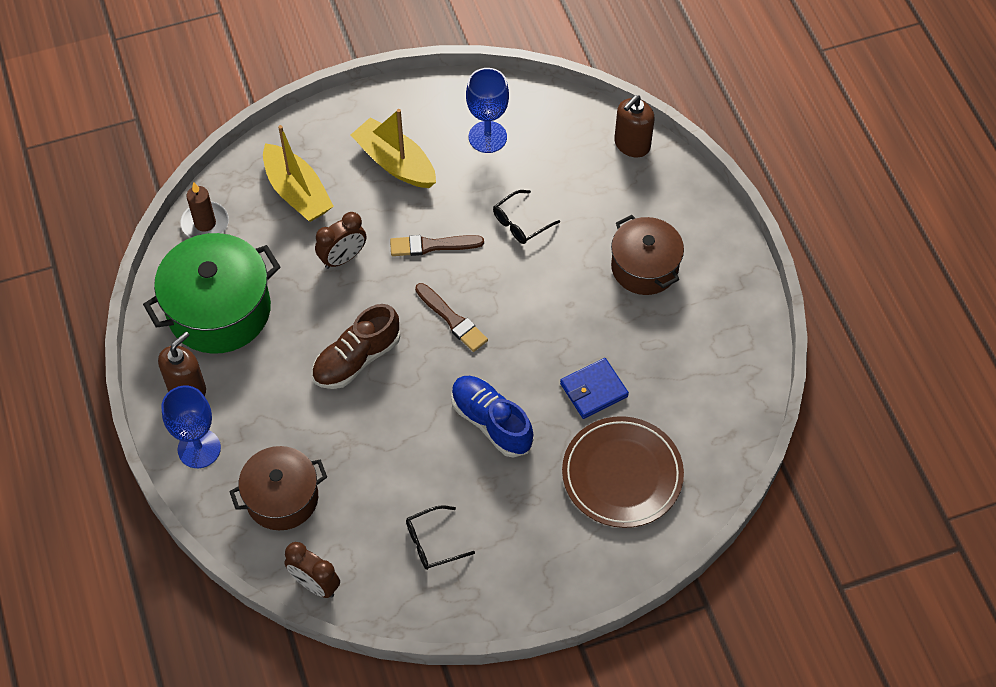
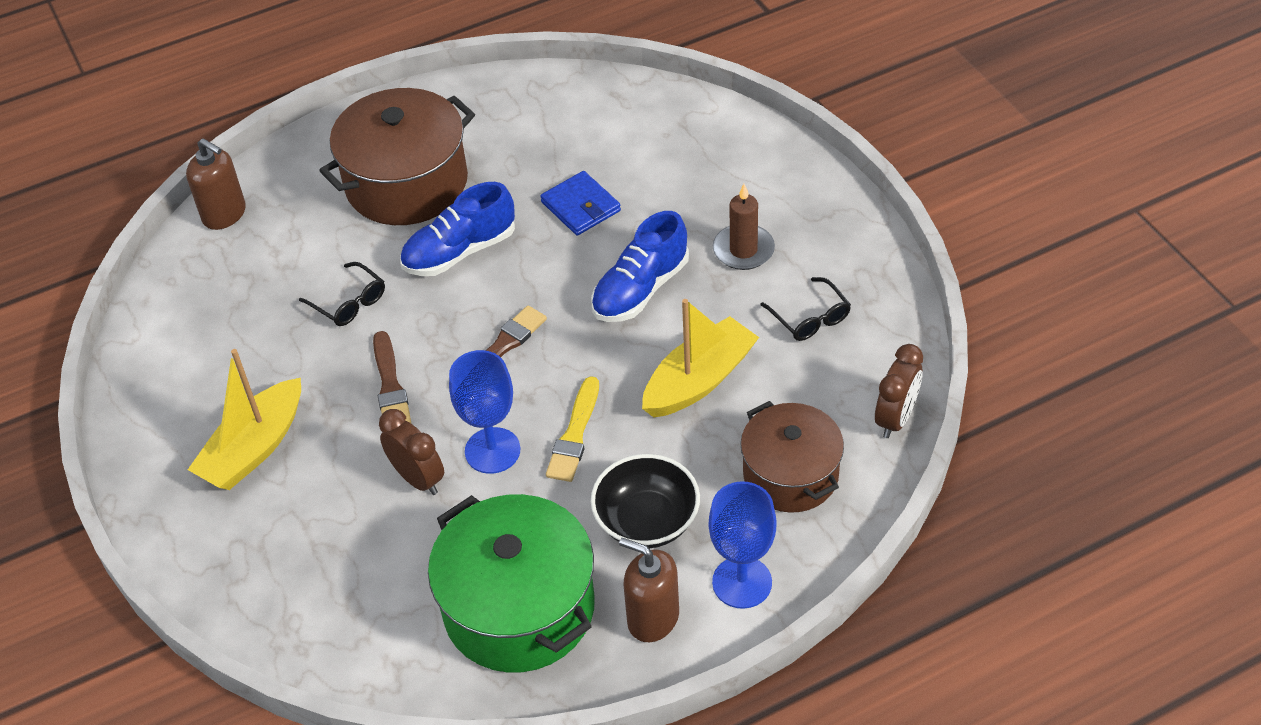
camera: 95 degrees left, 10 degrees down
(205, 223) = (370, 660): brown candle -> brown candle (743, 250)
(267, 396) = (647, 521): none -> black bowl
(297, 192) = (309, 554): yellow boat -> yellow boat (699, 380)
(356, 359) = (574, 435): brown shoe -> yellow brush
(487, 137) = (211, 355): blue goblet -> blue goblet (492, 450)
(559, 299) = (459, 252): none -> blue shoe
(622, 474) = (683, 171): brown plate -> none
(644, 267) = (406, 183): brown pot -> brown pot, size x1.52

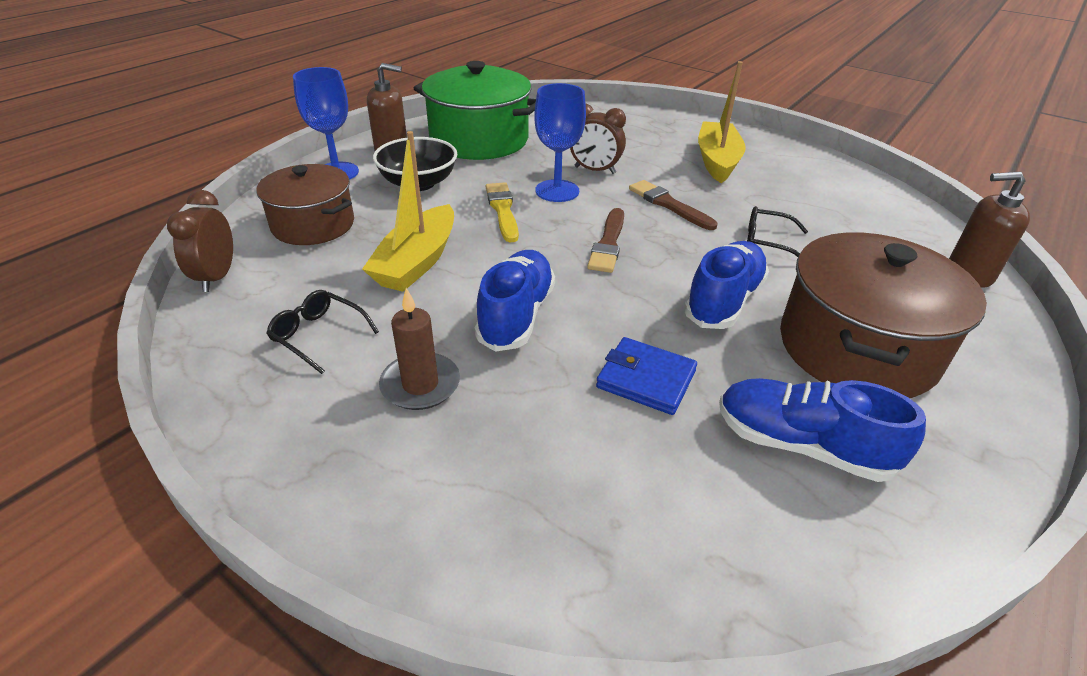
camera: 150 degrees right, 10 degrees down
(521, 139) = (801, 445): none -> blue shoe

